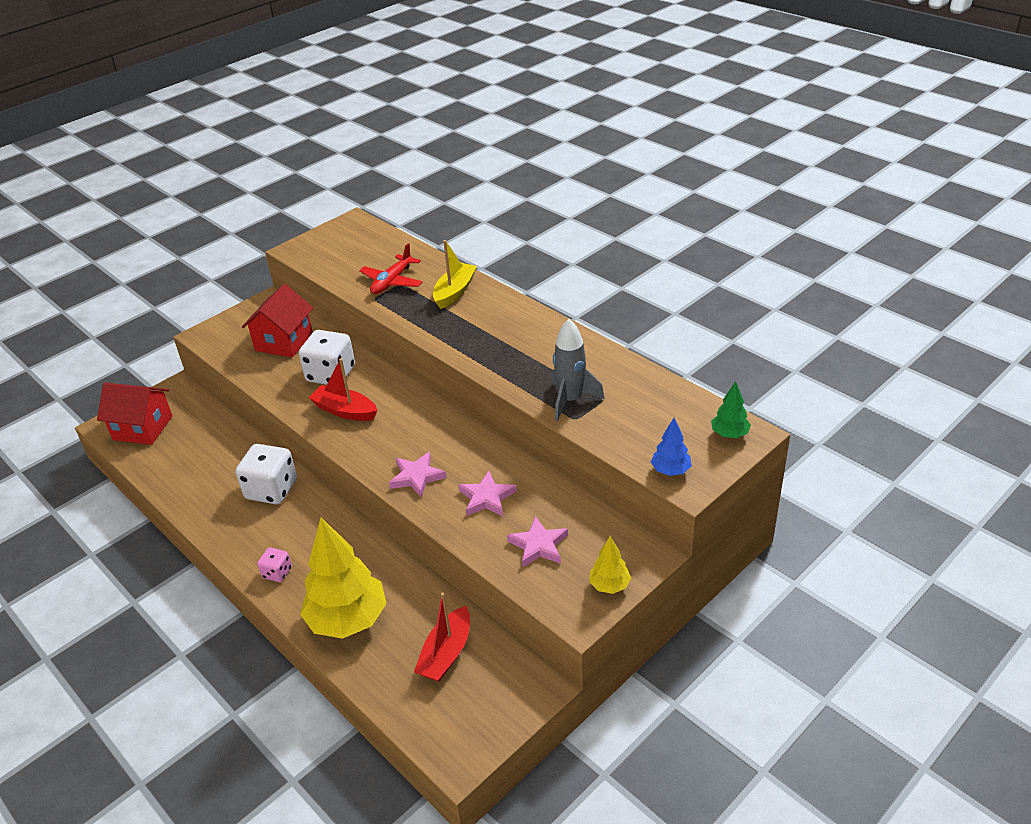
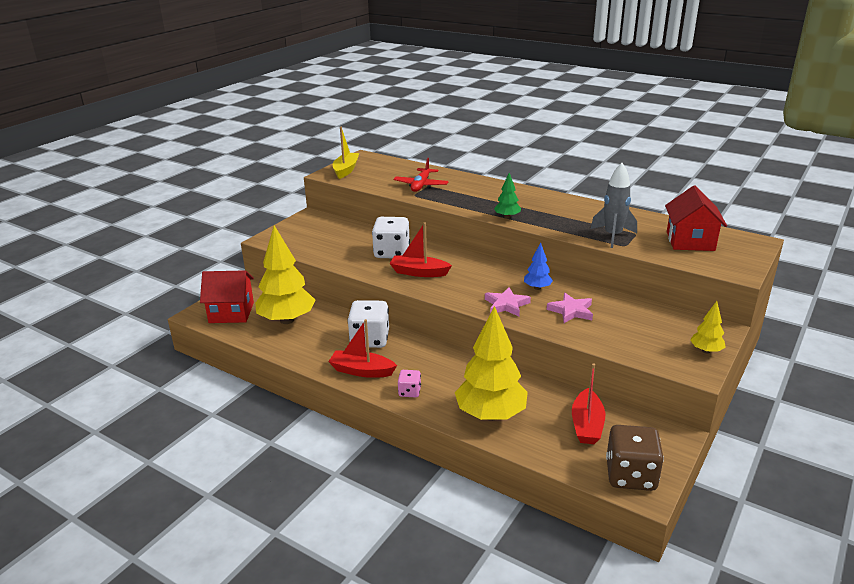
camera: 15 degrees left, 10 degrees down
(196, 448) = (287, 320): none -> yellow tree
(241, 534) = (362, 371): none -> red boat
(284, 342) = (339, 237): red house -> red house (690, 241)
(455, 292) = (474, 187): yellow boat -> yellow boat (346, 170)
(455, 732) = (630, 475): none -> brown dice
(538, 545) = (633, 334): pink star -> none
(670, 471) = (719, 266): blue tree -> blue tree (537, 288)
(729, 434) = (743, 243): green tree -> green tree (507, 217)

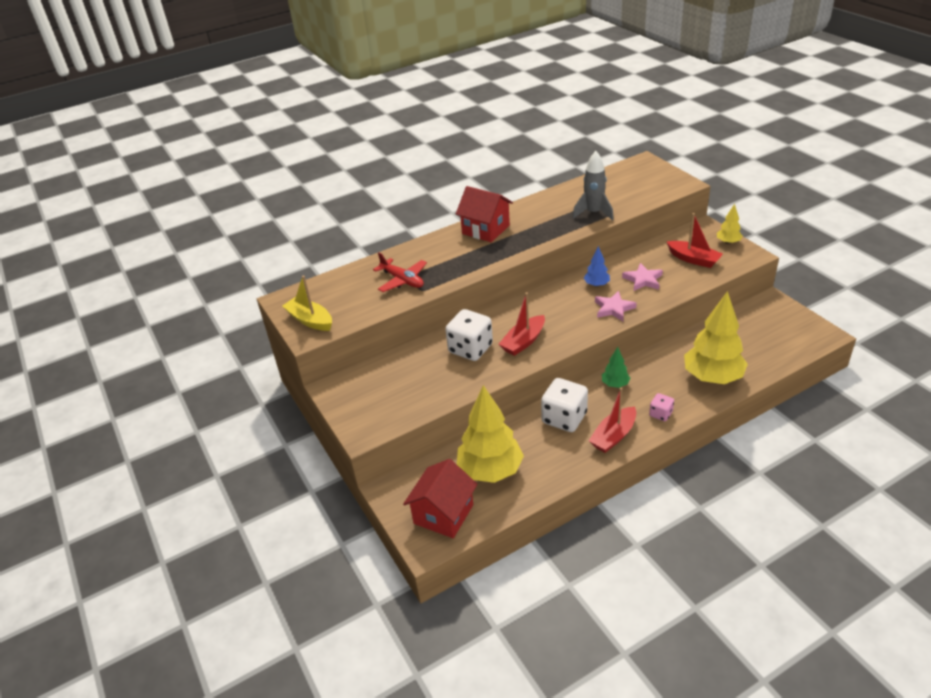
camera: 60 degrees left, 10 degrees up
(507, 217) = (518, 251): green tree -> green tree (615, 384)
(587, 425) = (745, 334): red boat -> red boat (693, 259)
(630, 475) = (806, 335): brown dice -> none
(690, 241) = (626, 185): red house -> red house (485, 229)

